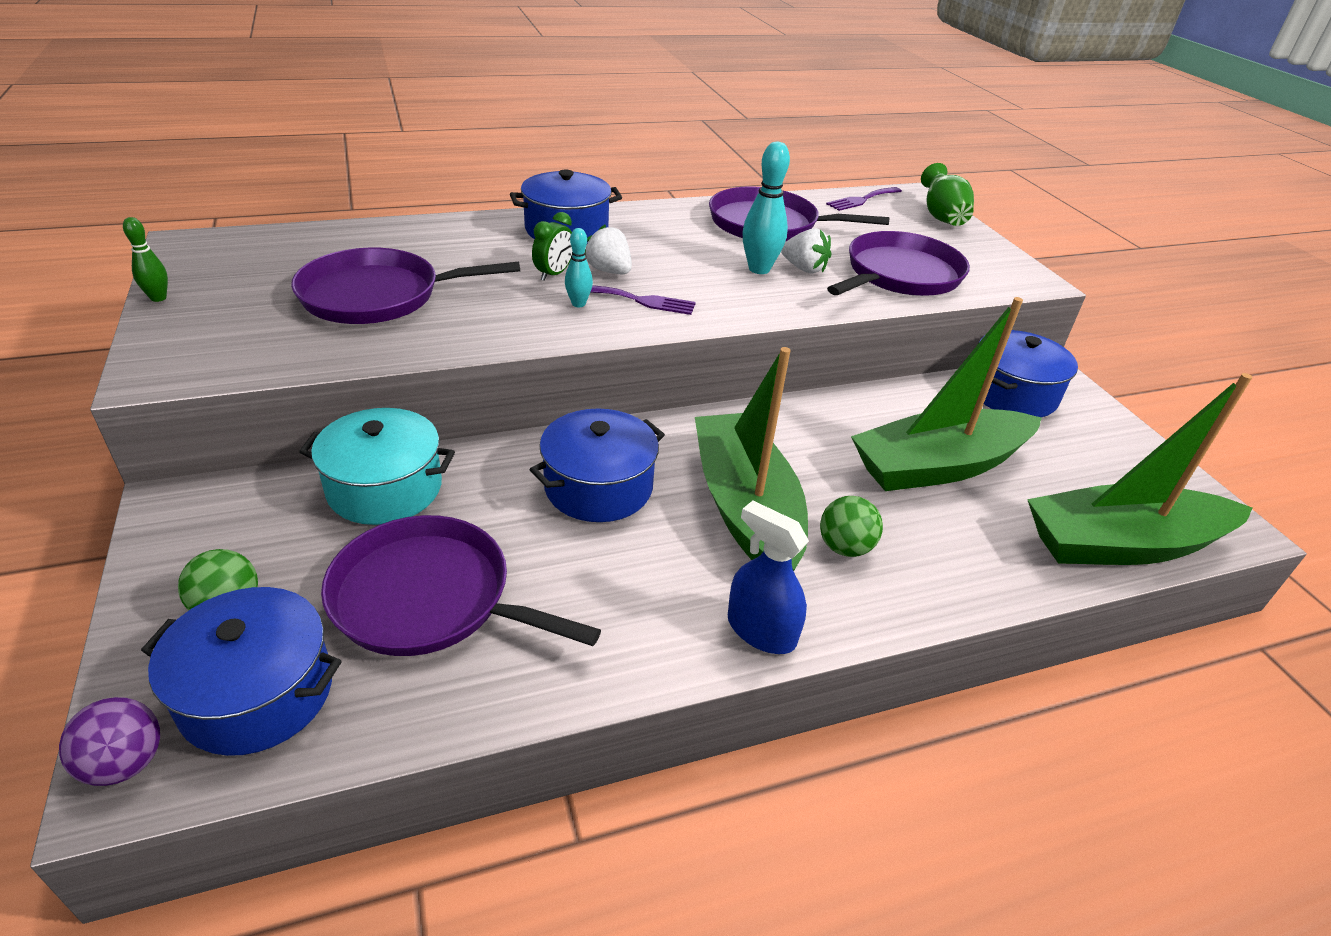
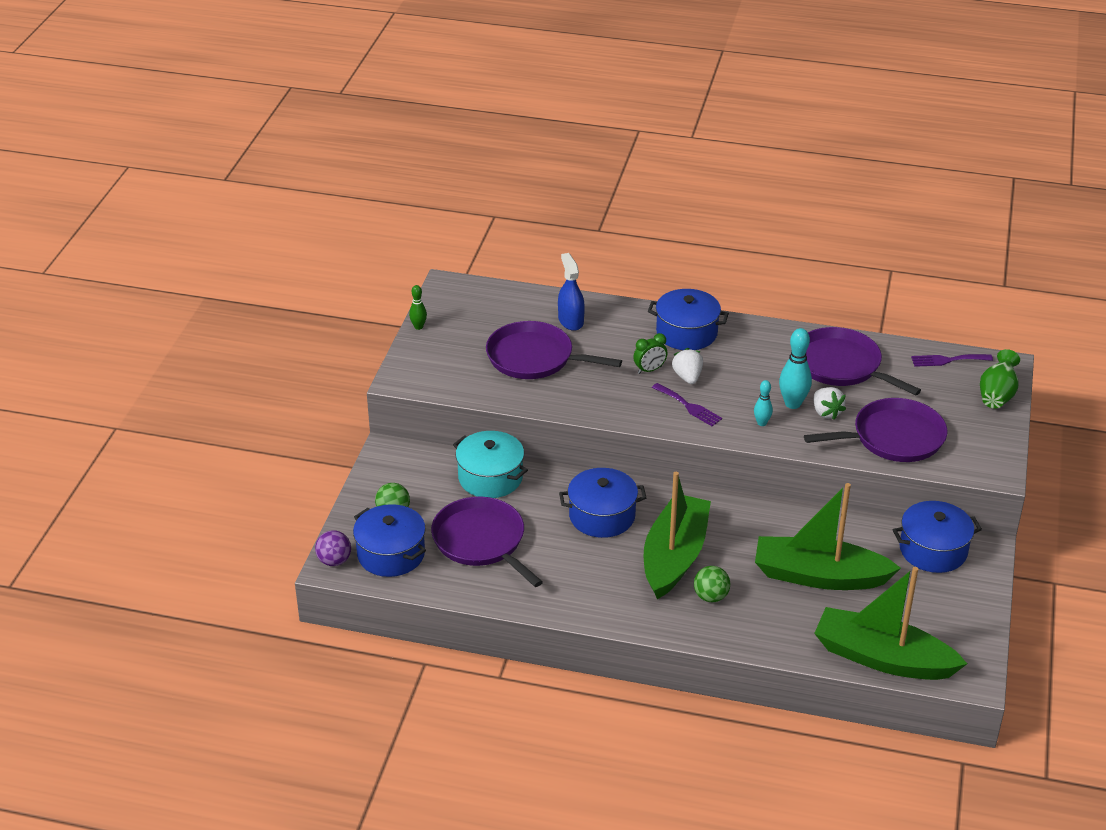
camera: 35 degrees right, 0 degrees up
(578, 304) = (648, 398): turquoise bowling pin -> turquoise bowling pin (762, 423)
(761, 630) = (627, 616): blue spray bottle -> blue spray bottle (570, 321)

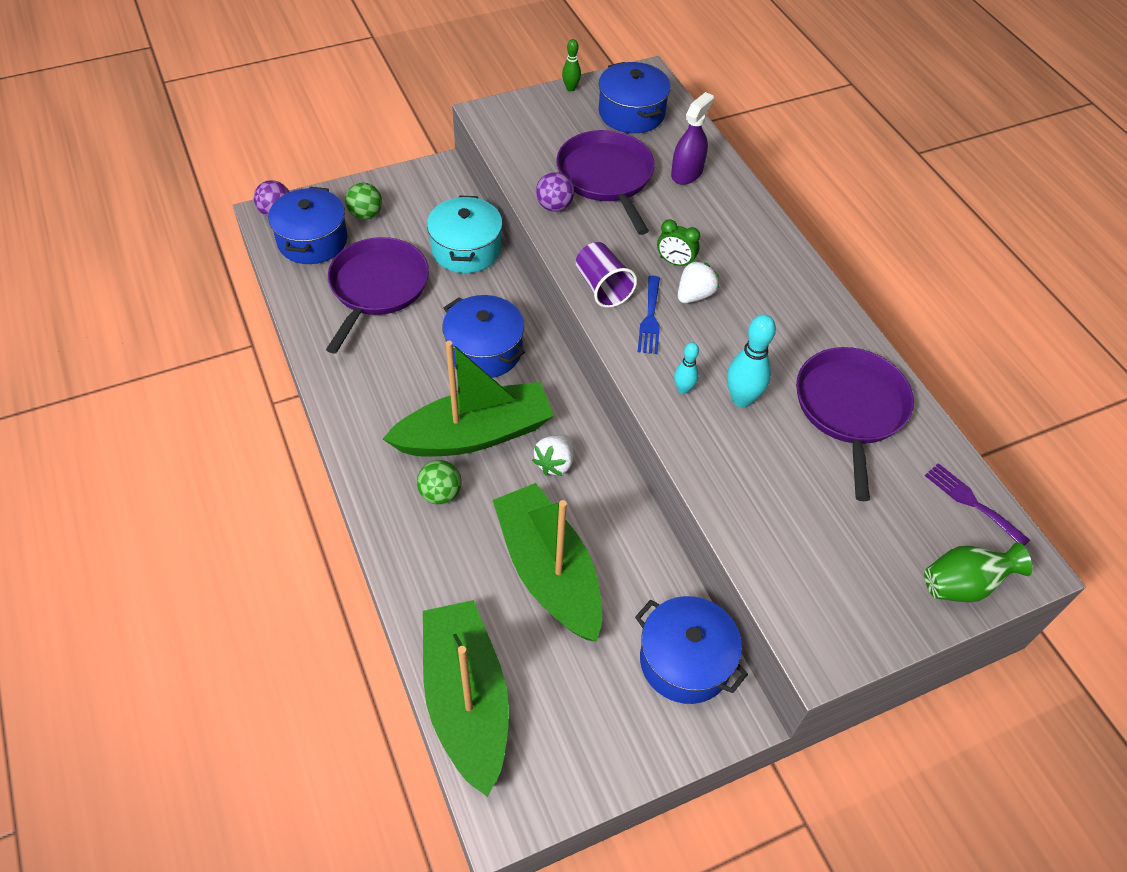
camera: 50 degrees right, 15 degrees up
(537, 396) = (554, 206): none -> purple ball
(570, 321) = (687, 173): blue spray bottle -> purple spray bottle
(639, 412) = (602, 287): none -> purple cup
(686, 333) = (762, 260): blue pot -> blue pot (631, 113)
(688, 406) = (650, 318): purple fork -> blue fork
(826, 412) = (757, 435): white strawberry -> white strawberry (555, 463)
(893, 437) = (778, 518): purple pan -> none

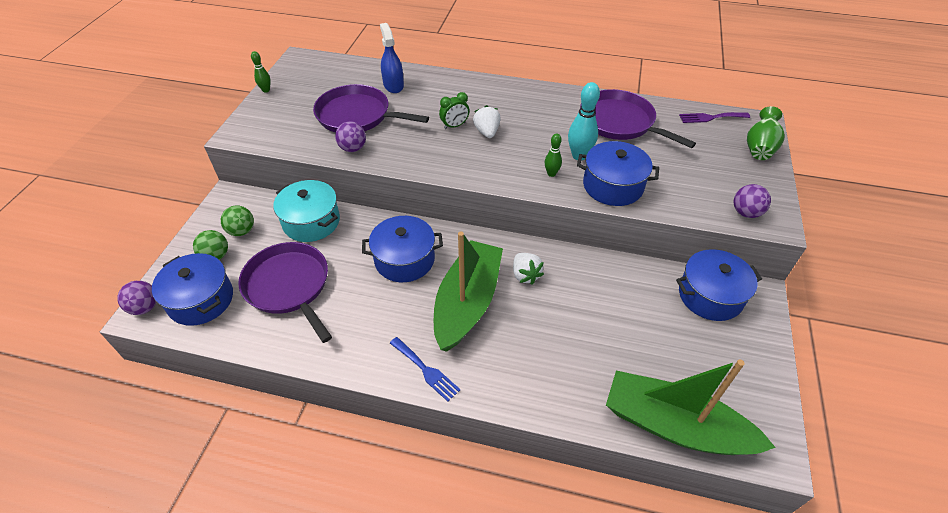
camera: 50 degrees left, 5 degrees down
(440, 493) = (499, 348): green ball -> green ball (242, 231)
(549, 571) = (604, 324): green boat -> none
(602, 287) = (441, 164): purple cup -> none
(631, 113) = (320, 79): blue pot -> blue pot (613, 186)
(650, 318) = (486, 158): blue fork -> blue fork (426, 370)
(683, 389) = (551, 174): turquoise bowling pin -> green bowling pin
(687, 173) = (393, 85): purple spray bottle -> blue spray bottle
(807, 616) = (745, 213): none -> purple ball

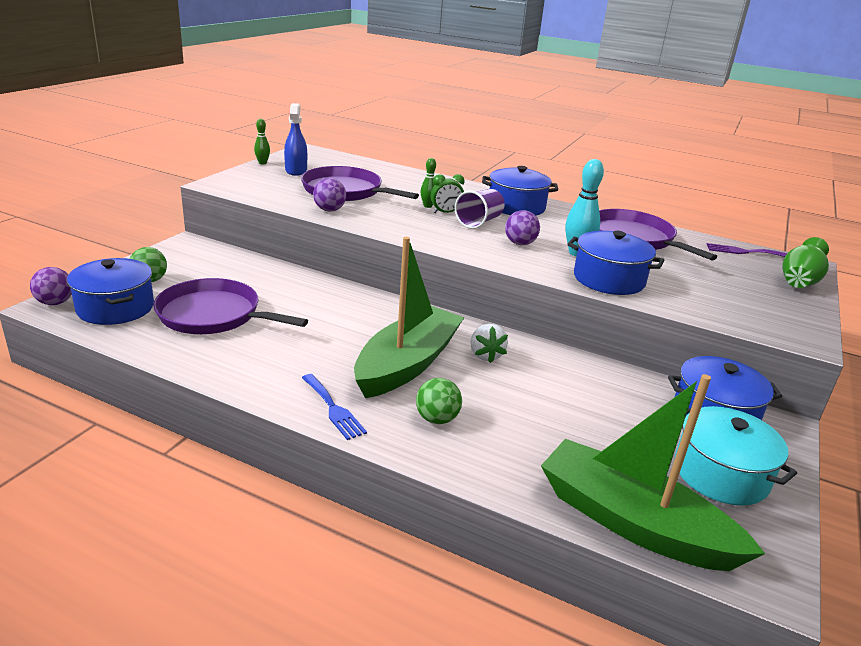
camera: 10 degrees right, 20 degrees down
(242, 231) = (187, 268): green ball -> green ball (437, 419)
(289, 286) = (214, 315): purple pan -> purple pan turned 45 degrees counterclockwise
(311, 222) = (263, 274): turquoise pot -> turquoise pot (721, 474)
(393, 85) = (393, 179): blue spray bottle -> blue spray bottle (296, 170)
(404, 259) = (350, 318): blue pot -> blue pot (516, 207)
(487, 132) = (479, 222): white strawberry -> purple cup
(551, 174) = (539, 260): green bowling pin -> green bowling pin (427, 206)
(745, 213) = (768, 325): purple ball -> purple ball (520, 243)

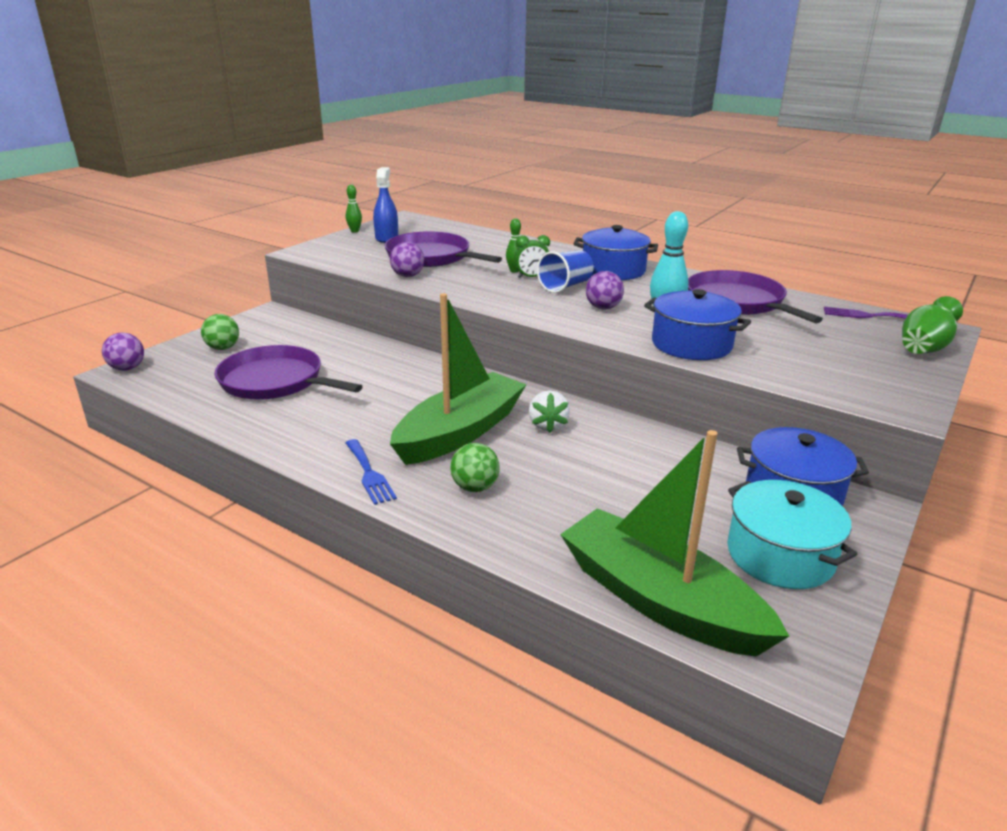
camera: 10 degrees right, 0 degrees up
(115, 308) = (182, 374): blue pot -> none
(479, 222) = (565, 286): purple cup -> blue cup

